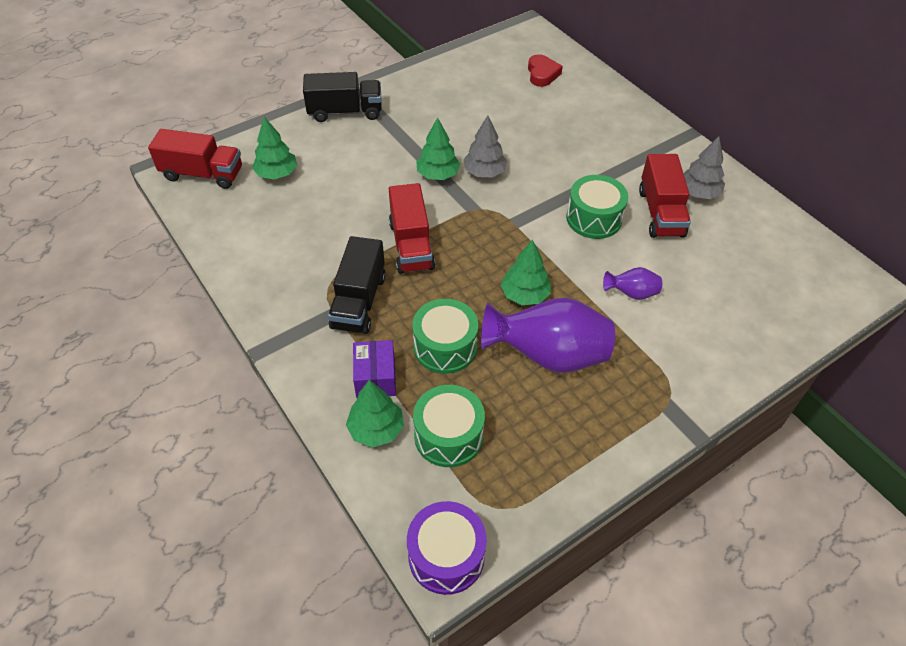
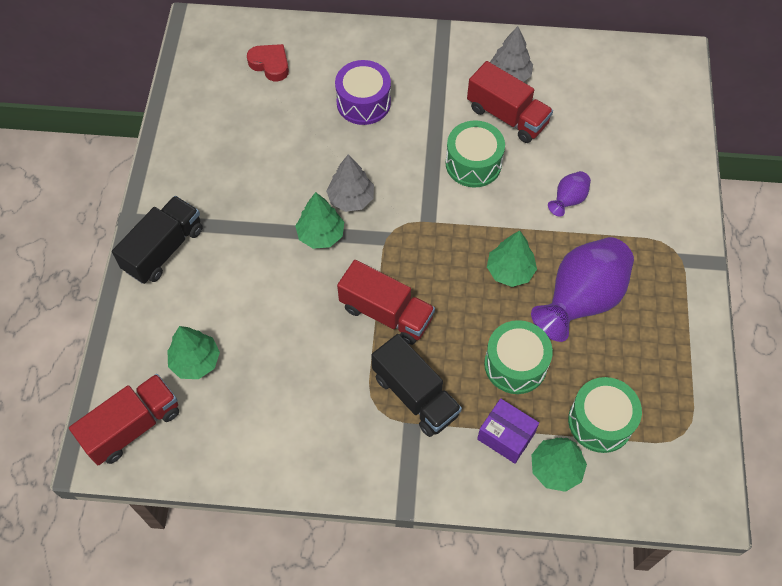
camera: 50 degrees left, 10 degrees up
(446, 556) = (699, 494): purple drum -> purple drum (363, 103)

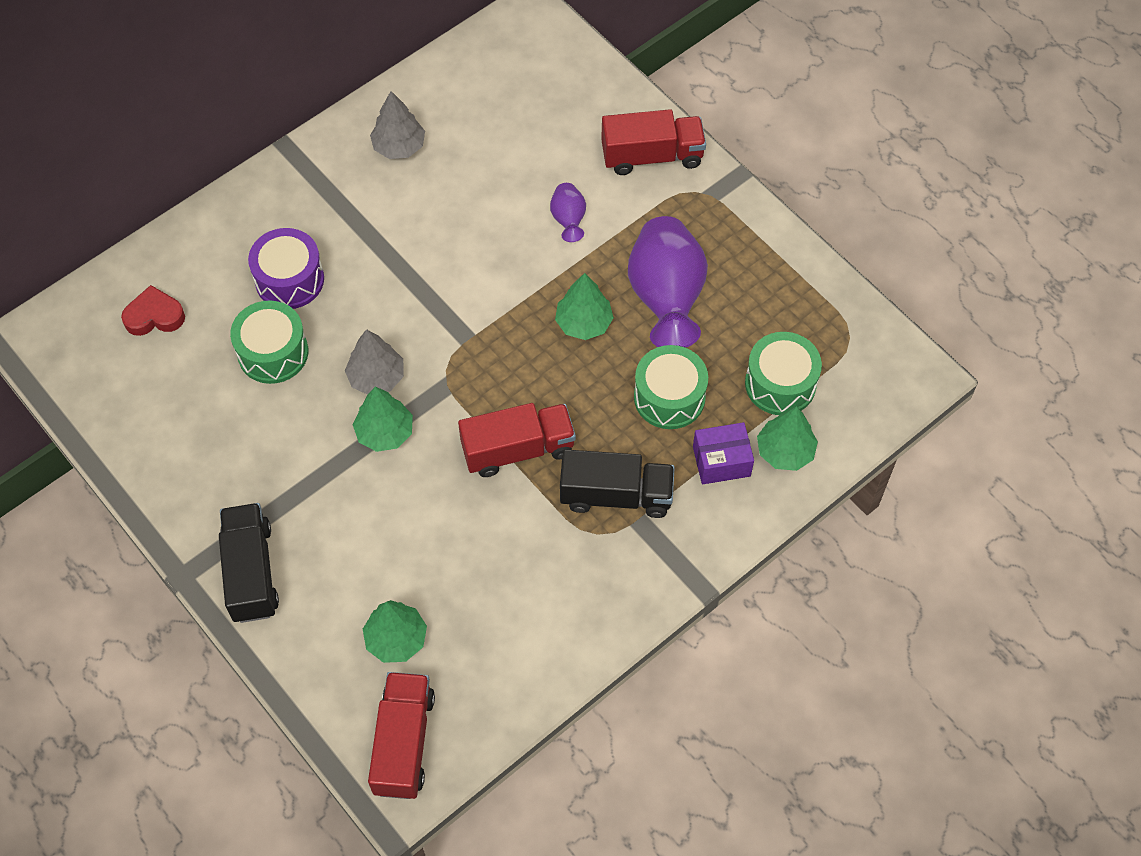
camera: 45 degrees left, 0 degrees up
(473, 163) = (453, 254): green drum -> green drum (273, 352)
(507, 116) = (437, 186): red truck -> red truck (652, 156)

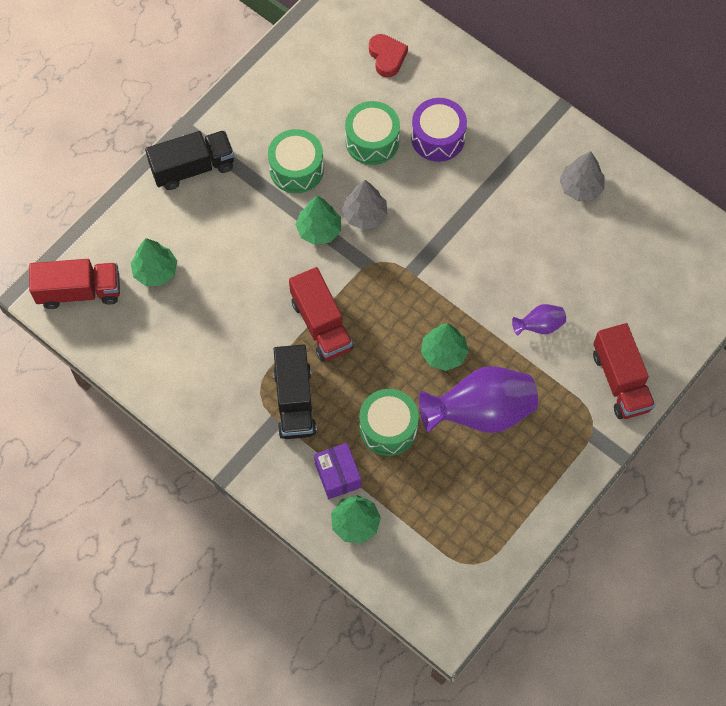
camera: 80 degrees right, 5 degrees up
(780, 384) = (417, 512): green drum -> green drum (296, 169)

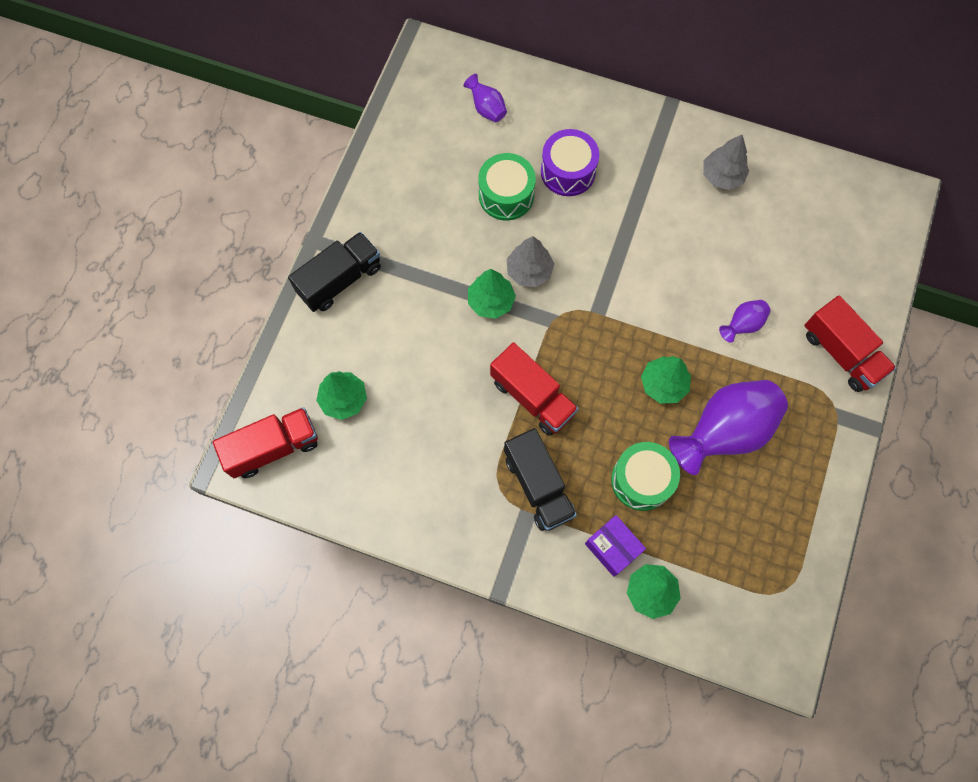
camera: 20 degrees left, 5 degrees up
(296, 169) = (444, 247): green drum -> none
(387, 57) = (486, 108): red heart -> purple vase

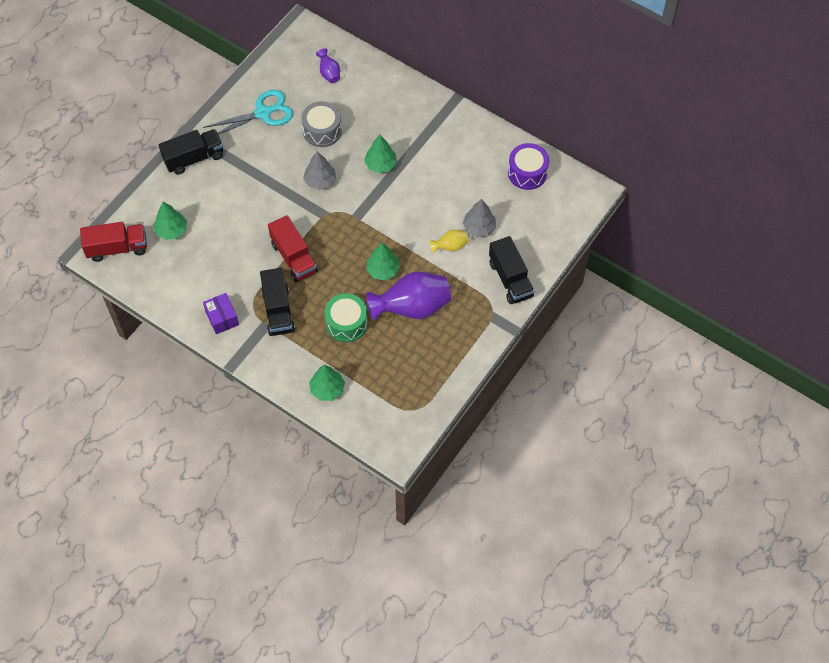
camera: 15 degrees right, 10 degrees down
(415, 188) = (263, 113): none -> turquoise scissors
(491, 301) = (288, 194): green tree -> green tree (381, 165)
(506, 195) = (322, 131): green drum -> grey drum
(568, 171) = (369, 125): purple drum -> purple drum (527, 173)
(612, 548) = (312, 358): purple box -> purple box (222, 318)
(722, 176) = (473, 151): grey tree -> grey tree (479, 228)
(742, 325) = (450, 246): purple vase -> yellow vase
(841, 353) = (510, 279): red truck -> black truck

